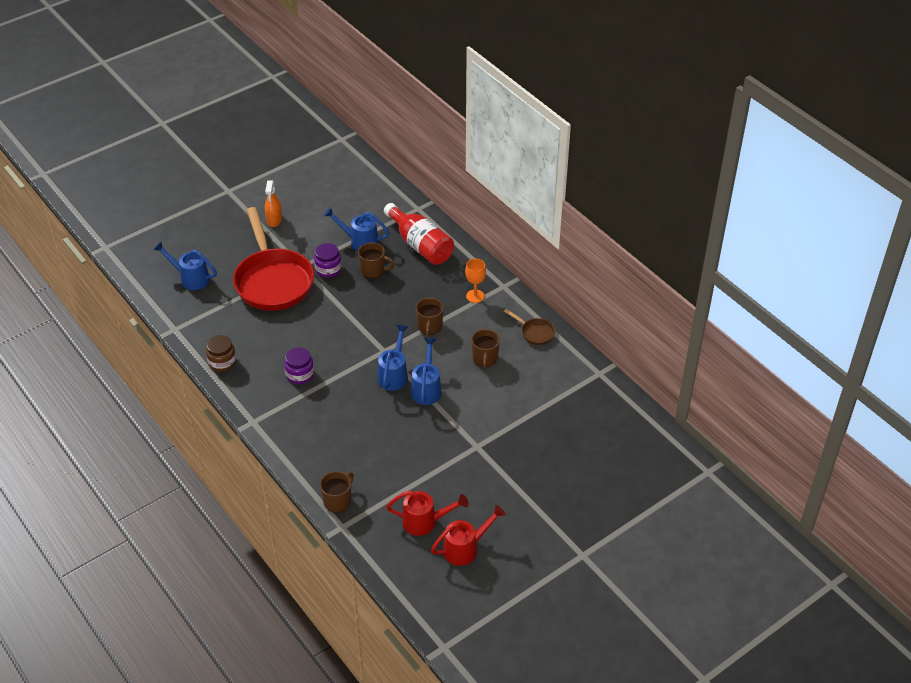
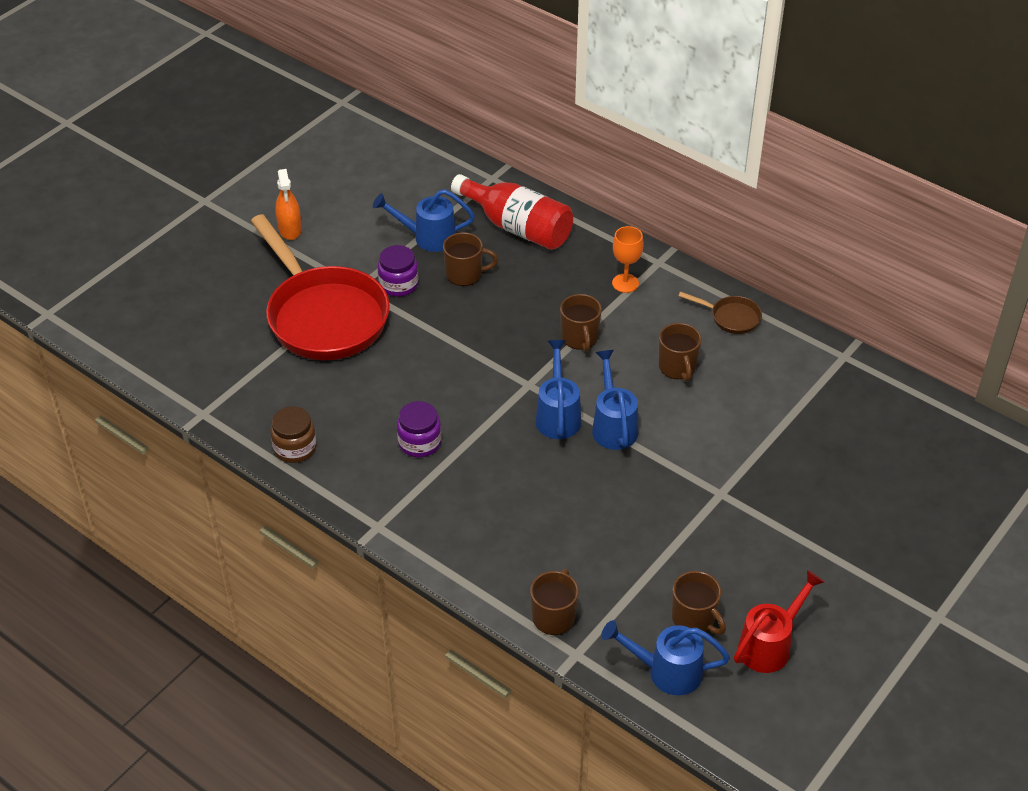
camera: 15 degrees left, 0 degrees up
(191, 278) = (198, 335): blue watering can -> blue watering can (666, 671)
(424, 522) = (694, 619): red watering can -> brown mug

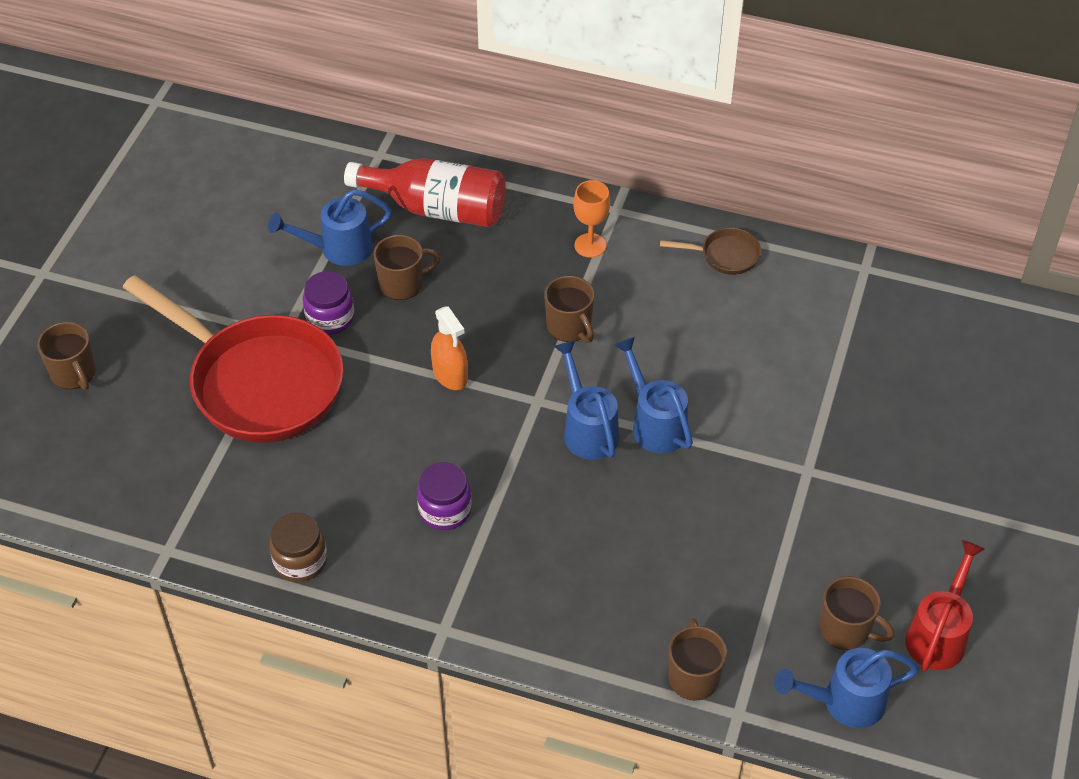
camera: 20 degrees left, 5 degrees up
(290, 229) = (166, 282): orange spray bottle -> orange spray bottle (450, 375)
(677, 367) = (693, 332): brown mug -> brown mug (74, 374)

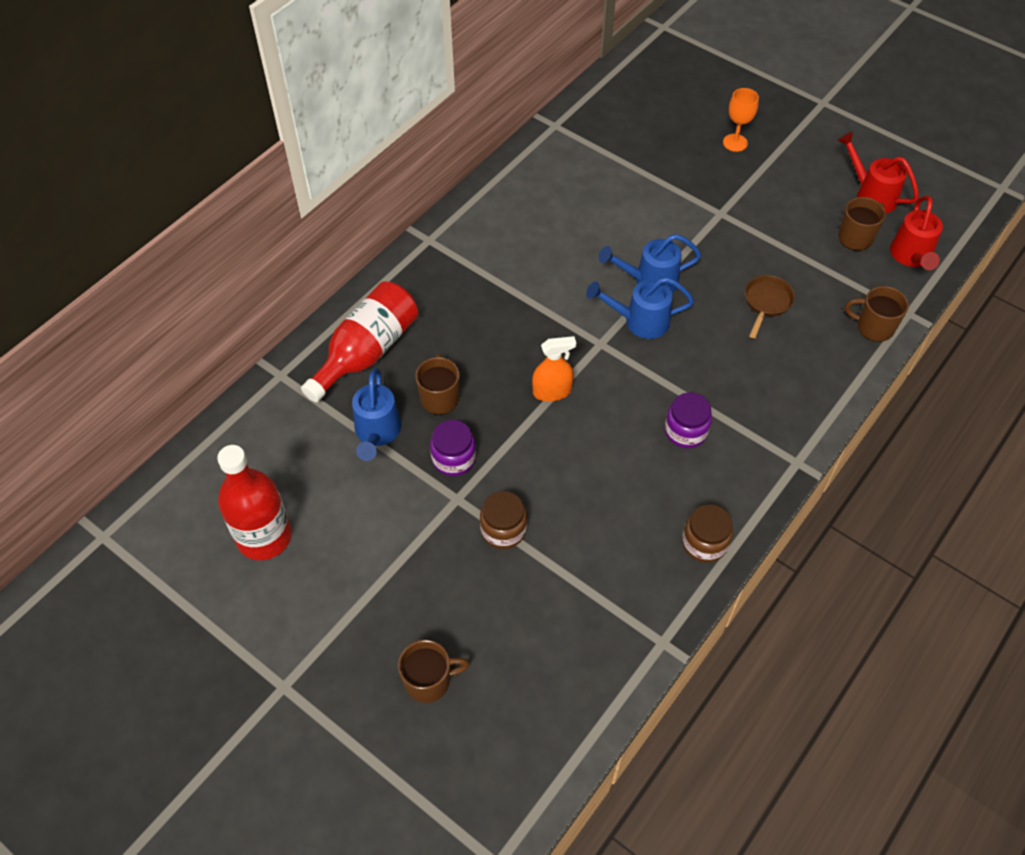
camera: 70 degrees left, 5 degrees up
(190, 207) = (264, 537): none -> red bottle
(258, 382) = (503, 530): red pan -> brown jar
(569, 327) = (536, 303): brown mug -> none
(590, 245) = (458, 266): orange goblet -> orange goblet (735, 143)
(725, 255) = (507, 193): brown pan -> brown pan (766, 303)
(845, 702) = (911, 256): blue watering can -> red watering can

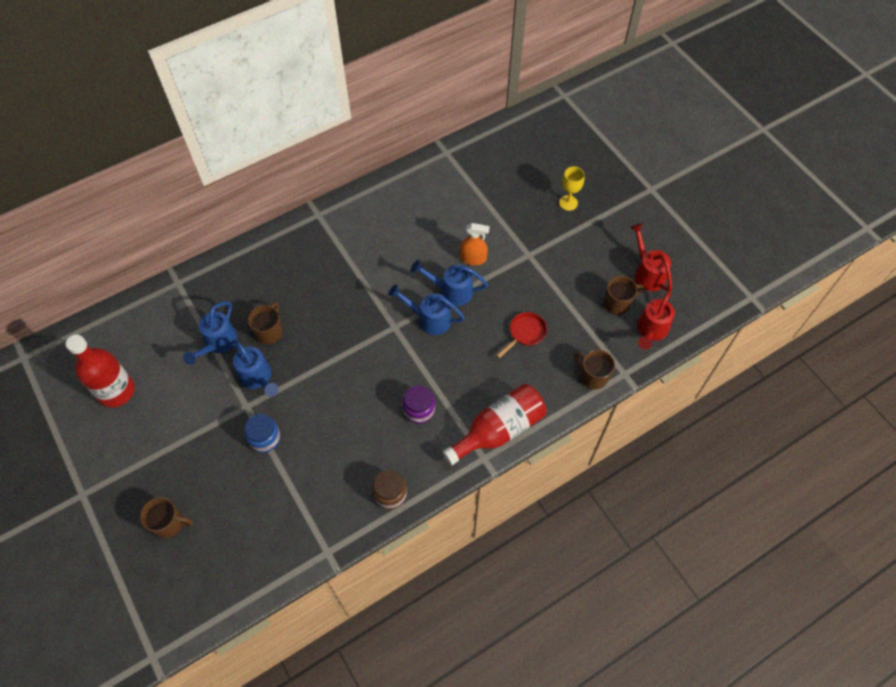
camera: 20 degrees right, 5 degrees up
(367, 352) = (239, 284): red bottle -> red bottle (499, 430)
(453, 458) = (257, 378): purple jar -> blue watering can
(503, 530) = (264, 438): brown jar -> blue jar
(552, 391) = (344, 351): orange spray bottle -> orange spray bottle (473, 258)
(735, 143) = (568, 203): orange goblet -> yellow goblet
(766, 303) = (525, 333): brown pan -> red pan

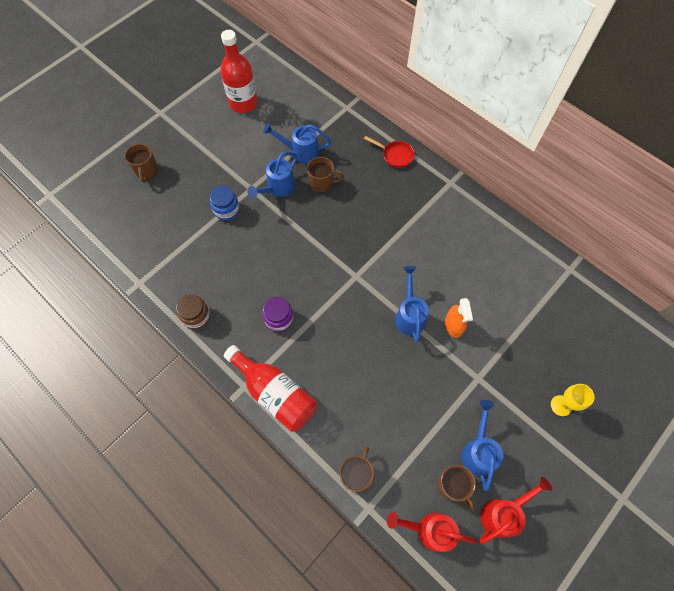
camera: 75 degrees right, 5 degrees up
(429, 319) = (373, 303): blue watering can -> blue watering can (478, 451)
(525, 333) = (385, 395): red pan -> red pan (395, 155)

